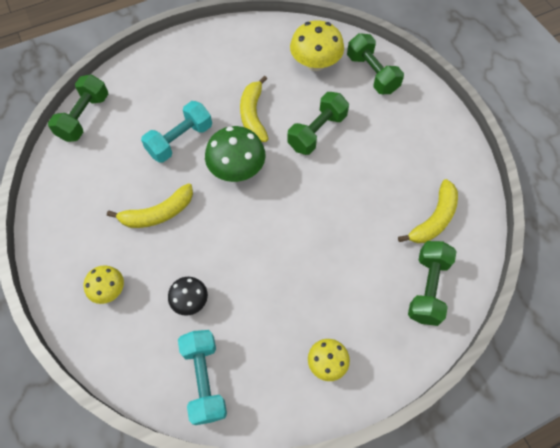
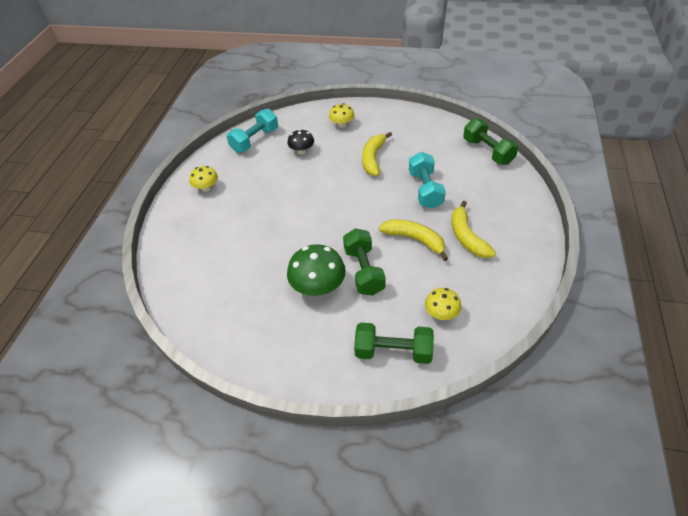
camera: 130 degrees right, 15 degrees down
(204, 379) = (255, 140): turquoise dumbbell -> turquoise dumbbell turned 75 degrees counterclockwise
(237, 169) = (373, 208): green mushroom -> green mushroom (318, 287)
(315, 63) = (441, 313): yellow mushroom -> yellow mushroom, size x0.59
(427, 288) = (187, 258): green dumbbell -> none
(434, 219) = (222, 296): yellow banana -> yellow banana (467, 237)

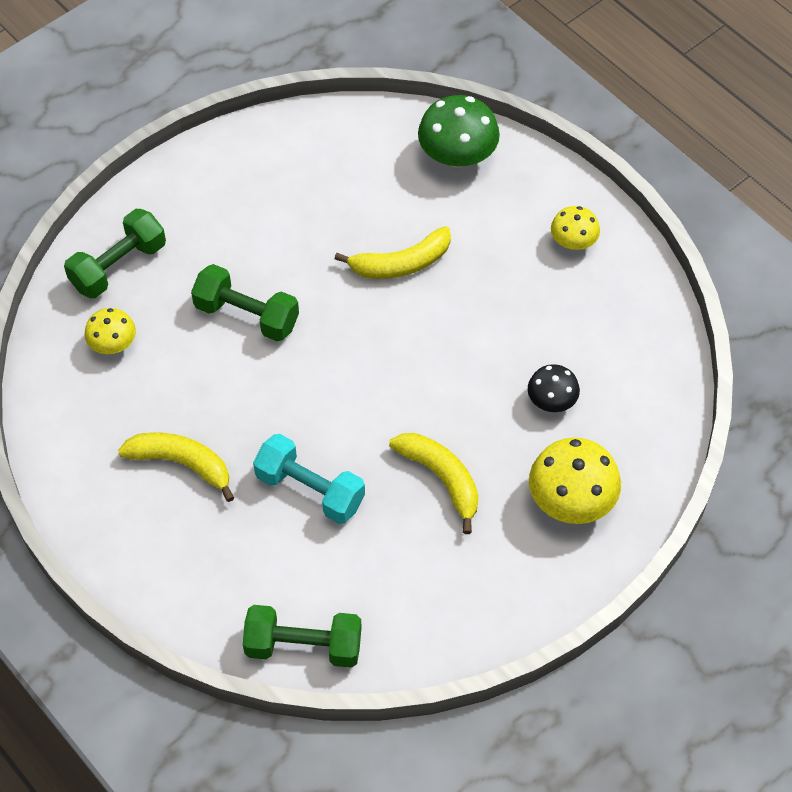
camera: 125 degrees right, 10 degrees up
(255, 140) = (639, 357): turquoise dumbbell -> none
(318, 287) = (270, 257): green mushroom -> green mushroom (457, 155)
(342, 124) = (571, 500): yellow mushroom -> yellow mushroom, size x1.70
(415, 240) = (237, 404): yellow banana -> yellow banana (401, 263)

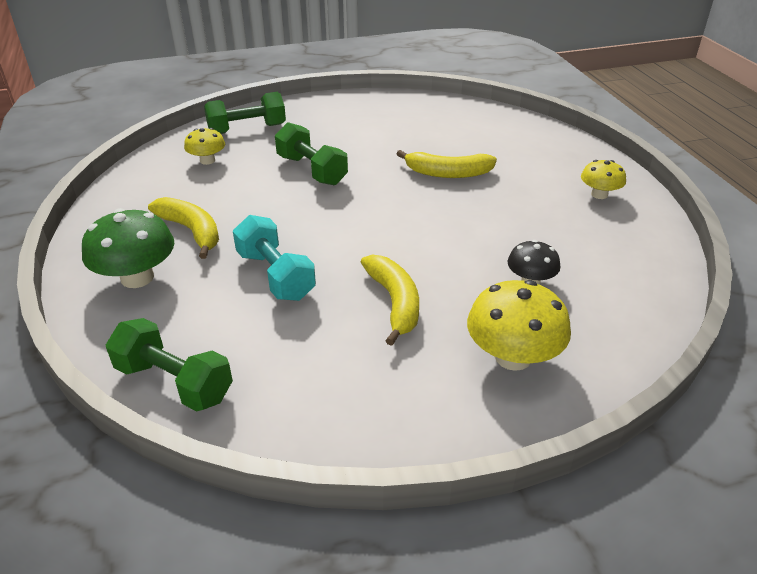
camera: 25 degrees right, 20 degrees down
(457, 155) = (526, 134): green mushroom -> green mushroom (137, 277)

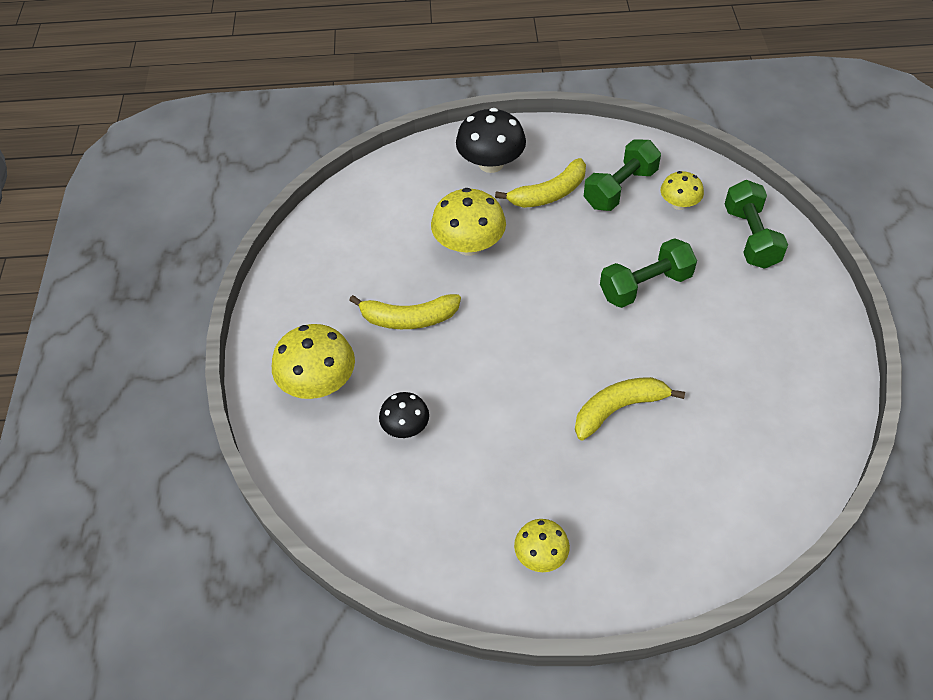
camera: 105 degrees right, 15 degrees up
(137, 277) = (491, 163): green mushroom -> black mushroom
(174, 382) = (368, 187): green dumbbell -> green dumbbell (620, 188)
(275, 275) = (469, 245): turquoise dumbbell -> yellow mushroom
(447, 173) = (618, 409): yellow banana -> yellow banana turned 45 degrees clockwise

